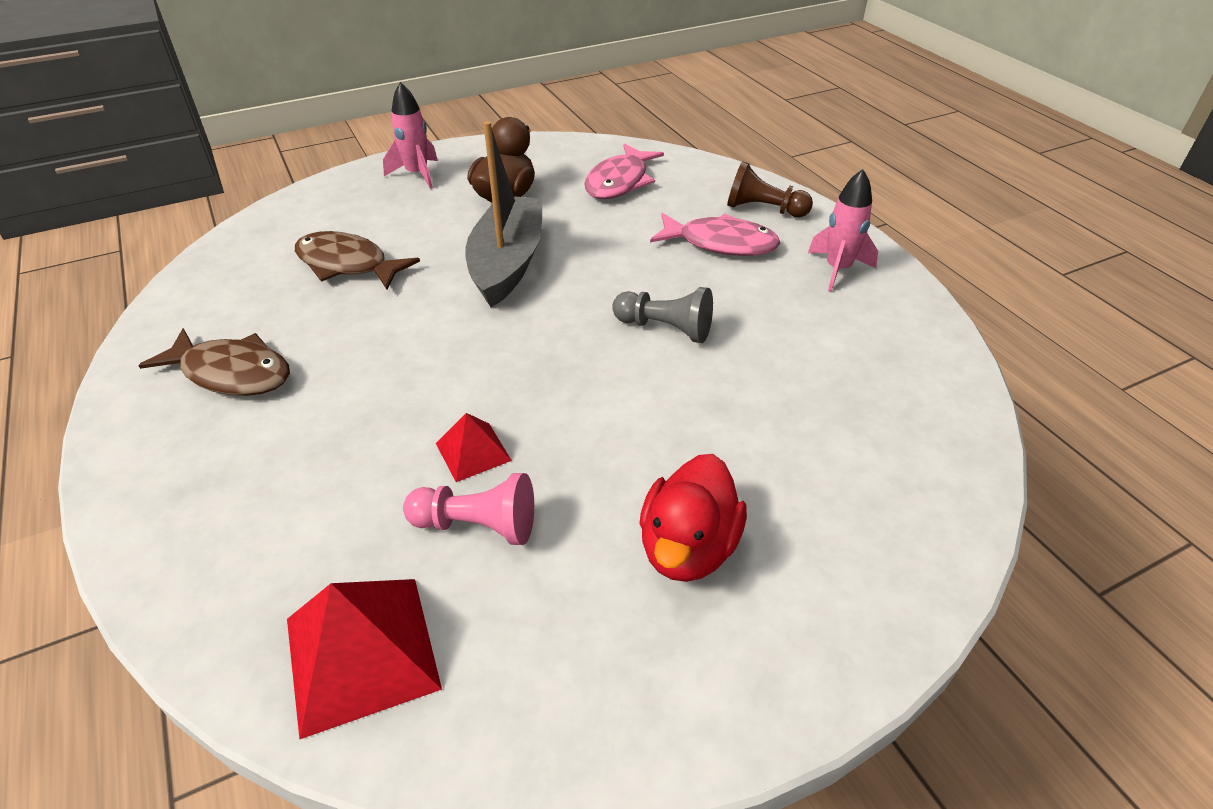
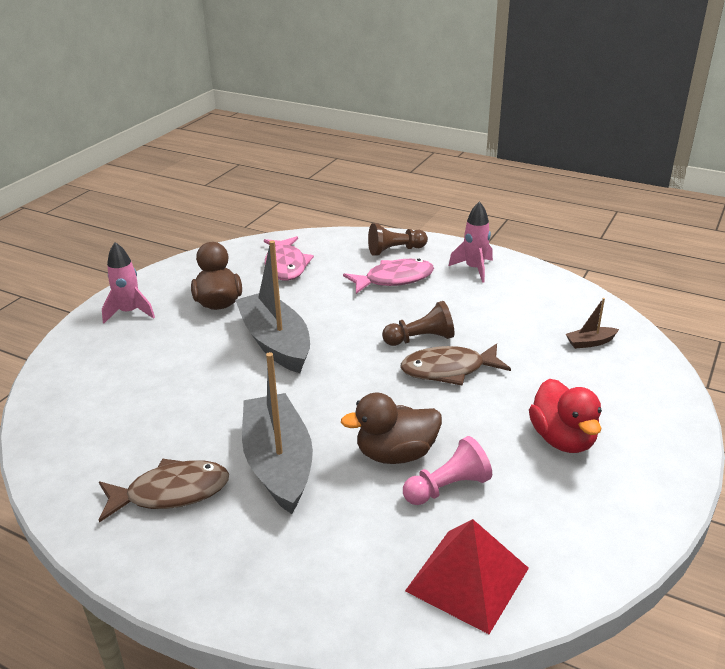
camera: 35 degrees left, 10 degrees down
(348, 264) = (160, 390): brown fish -> brown fish (448, 370)
(352, 396) = (278, 463): none -> grey boat
(473, 451) = (396, 454): red pyramid -> brown duck
(665, 328) = (420, 339): grey pawn -> brown pawn
(887, 436) = (590, 342): none -> brown boat

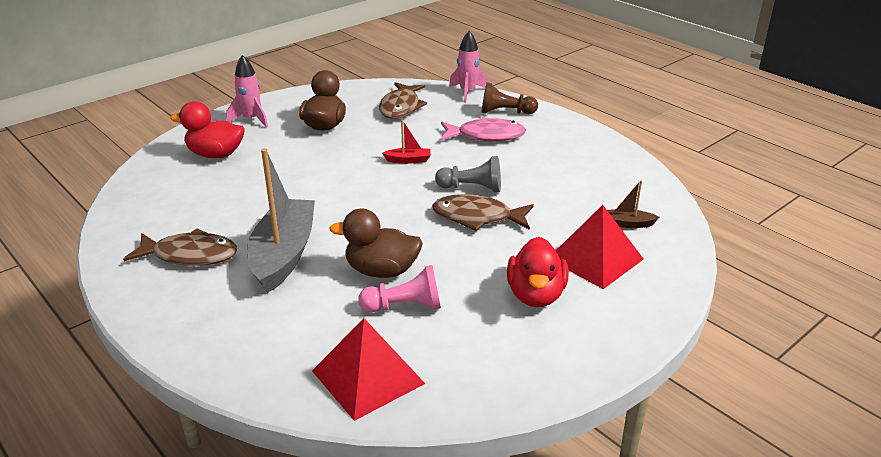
camera: 20 degrees right, 0 degrees up
(116, 363) = (215, 154): none -> red duck
(276, 343) = (348, 165): grey boat -> none
(286, 265) = (401, 107): pink fish -> brown fish
(335, 323) = (408, 160): none -> red boat
(420, 339) = (472, 188): brown pawn -> grey pawn
(474, 269) = (566, 141): pink rocket -> pink rocket (467, 92)
(588, 386) = (595, 258): none -> red pyramid

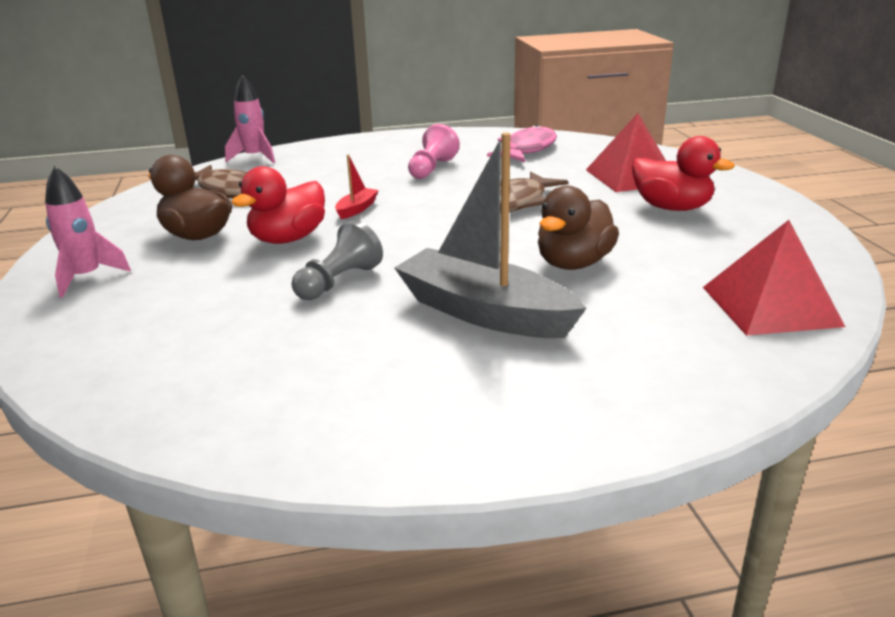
camera: 60 degrees left, 5 degrees down
(190, 255) = (415, 382): brown fish -> none
(215, 154) = (145, 320): red duck -> red duck (288, 239)
(405, 306) = (651, 264): pink pawn -> pink pawn (431, 168)
(472, 188) = (456, 194): grey pawn -> grey pawn (338, 282)
(486, 136) = (361, 168): pink fish -> pink fish (527, 149)
(505, 112) = (326, 152): brown pawn -> none
(627, 224) = (587, 155): brown boat -> none

